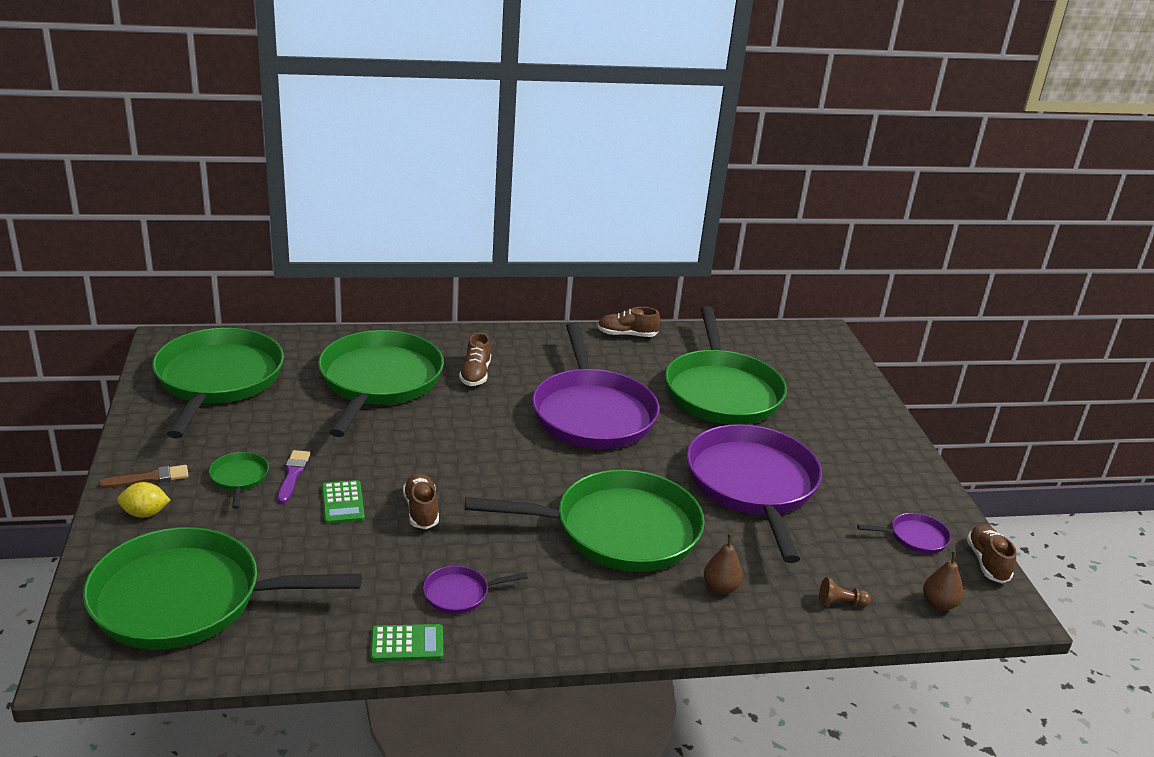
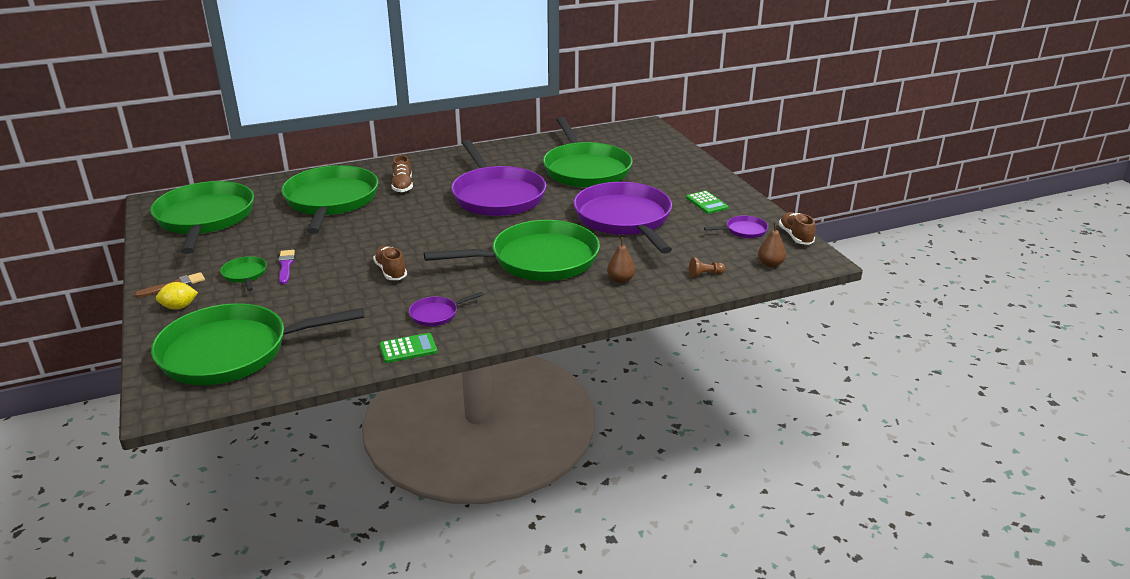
camera: 10 degrees left, 0 degrees up
(342, 503) = (330, 276): green calculator -> green calculator (706, 203)
(627, 335) = (506, 146): brown shoe -> none

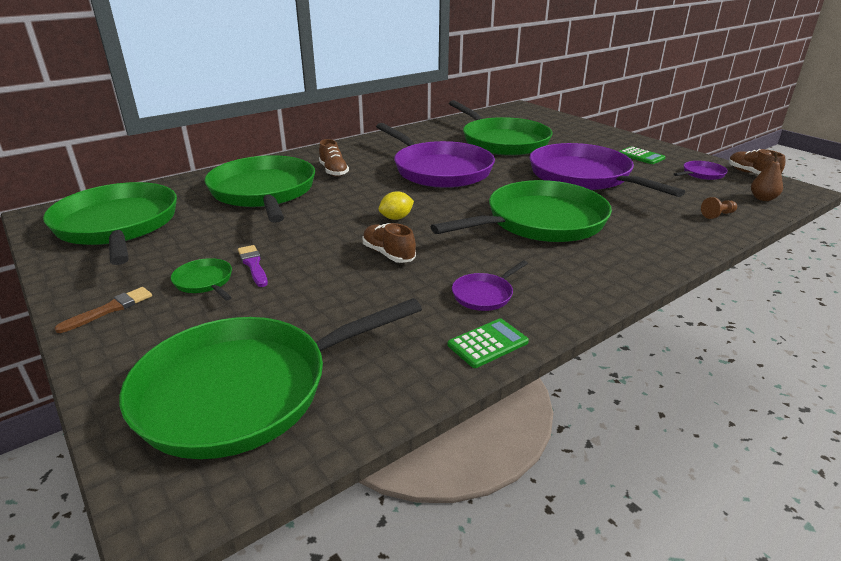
camera: 15 degrees left, 0 degrees up
(179, 307) = (130, 337): yellow lemon -> yellow lemon (396, 218)
(620, 280) = (644, 230): brown pear -> none

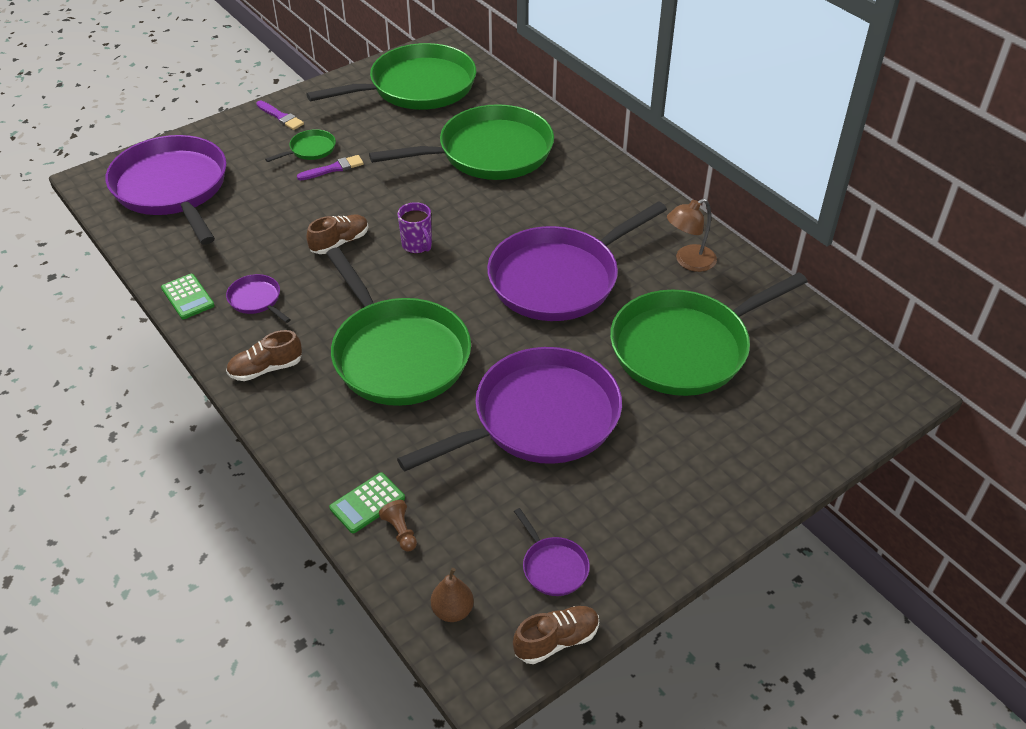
camera: 90 degrees right, 15 degrees up
(110, 309) = (281, 117): brown brush -> purple brush
(243, 390) = (172, 188): green pan -> purple pan
(333, 171) = (551, 193): brown shoe -> brown shoe (266, 369)
(396, 218) = (417, 245): yellow lemon -> purple mug
(420, 138) = (688, 262): none -> brown lamp
(641, 156) = (633, 508): green calculator -> green calculator (367, 503)

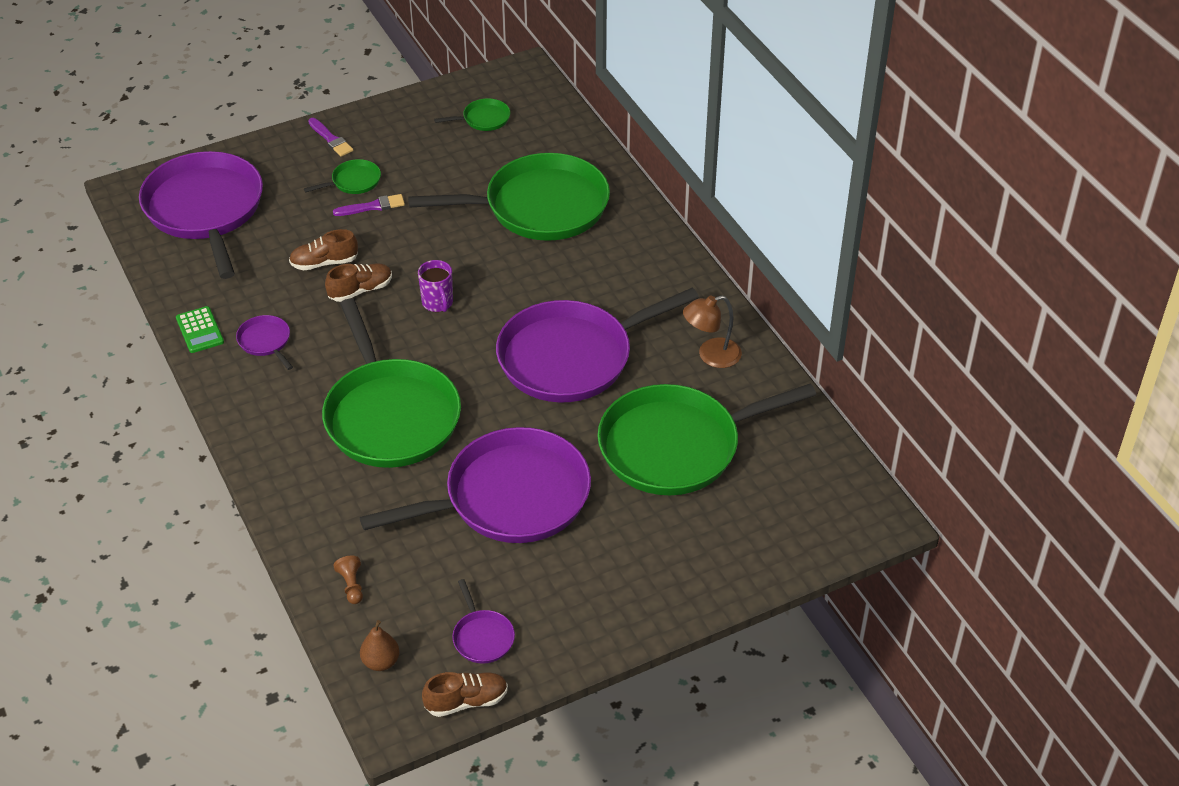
camera: 10 degrees right, 0 degrees up
(266, 369) = (261, 413): brown shoe -> brown shoe (324, 263)
(367, 503) = (327, 555): green calculator -> none
(417, 87) = (484, 119): green pan -> green pan, size x0.41

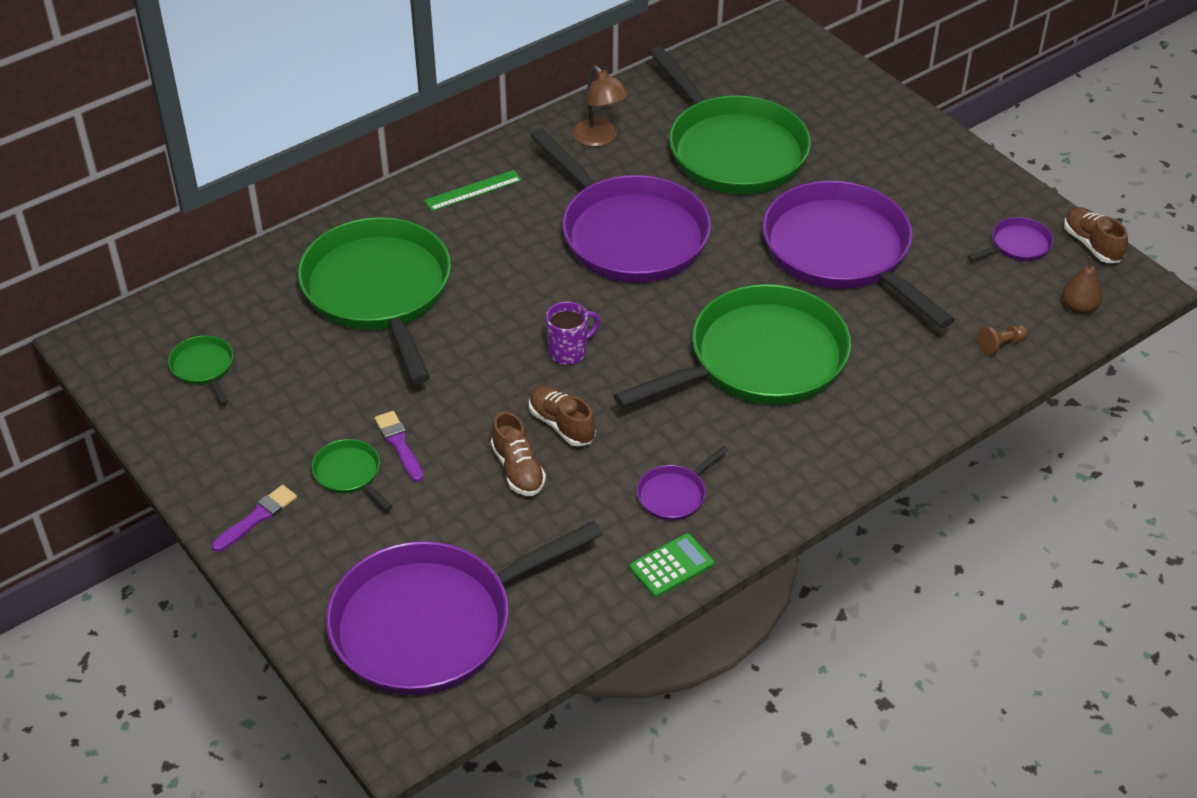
camera: 100 degrees left, 0 degrees up
(653, 268) = (473, 190): none -> green ruler

